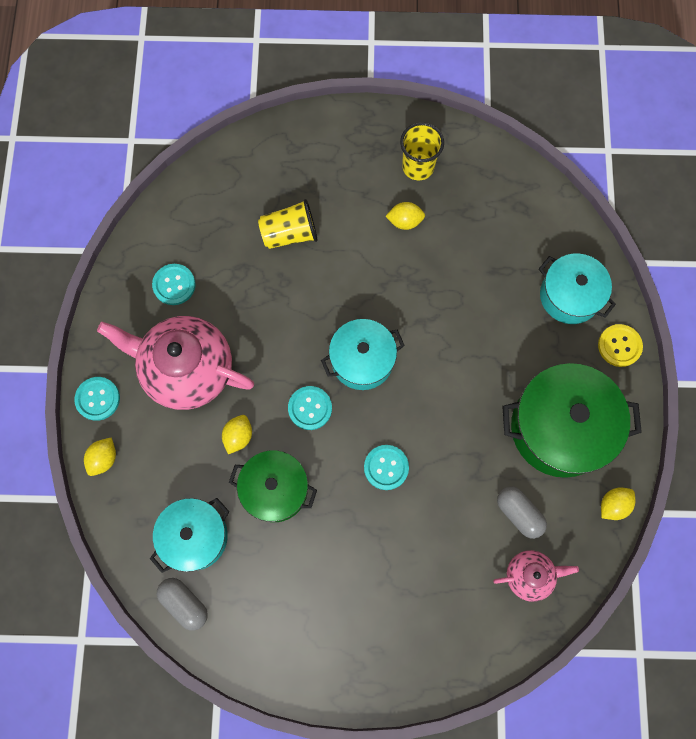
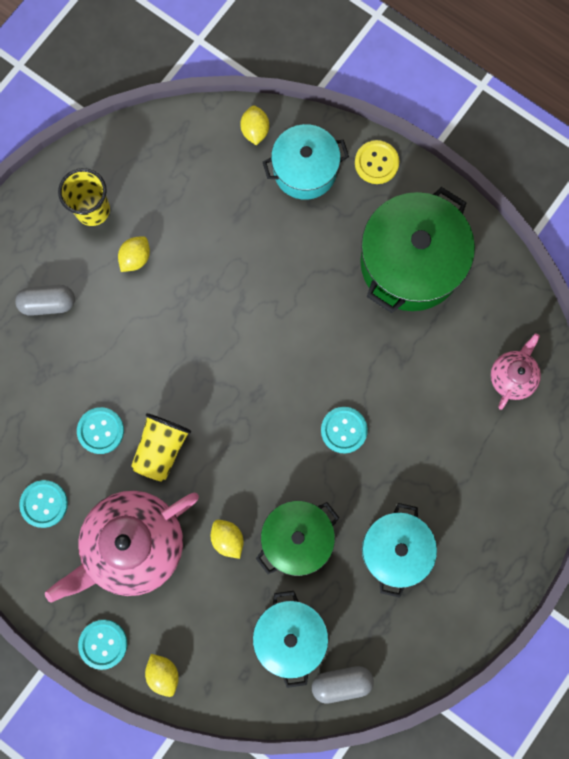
camera: 55 degrees left, 5 degrees up
(290, 234) = (72, 366): yellow cup -> yellow cup (161, 449)
(310, 408) = (246, 459): turquoise button -> turquoise button (100, 431)
(362, 360) = (236, 384): turquoise pot -> turquoise pot (395, 550)
(519, 513) = (457, 348): grey capsule -> grey capsule (48, 303)
(613, 505) = (502, 268): yellow lemon -> yellow lemon (255, 131)

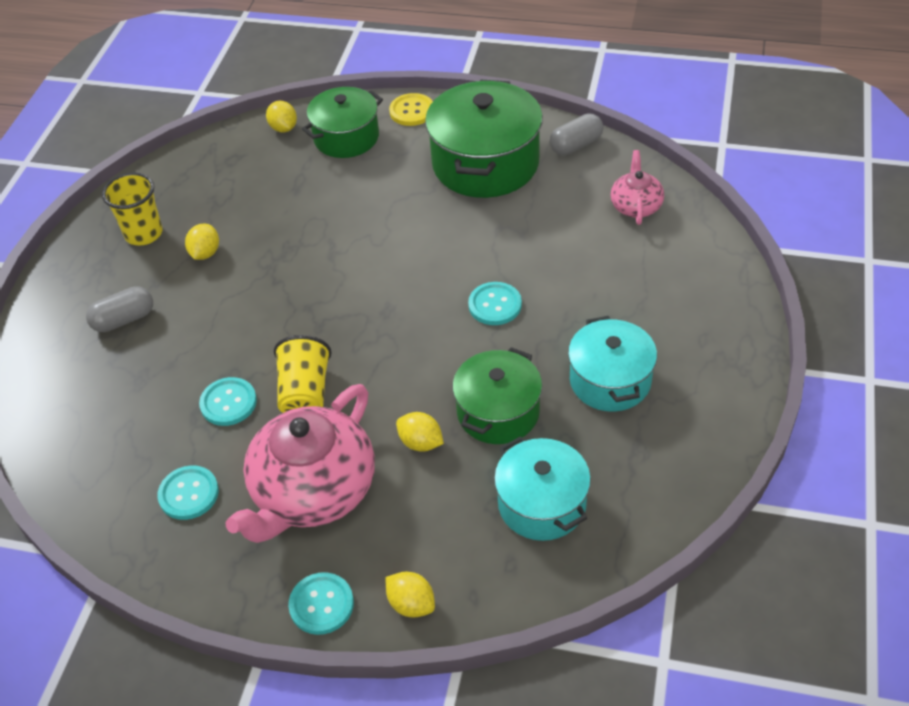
camera: 20 degrees left, 30 degrees down
(305, 170) = (346, 137): turquoise pot -> green pot
(341, 682) = (627, 524): grey capsule -> grey capsule (576, 145)

